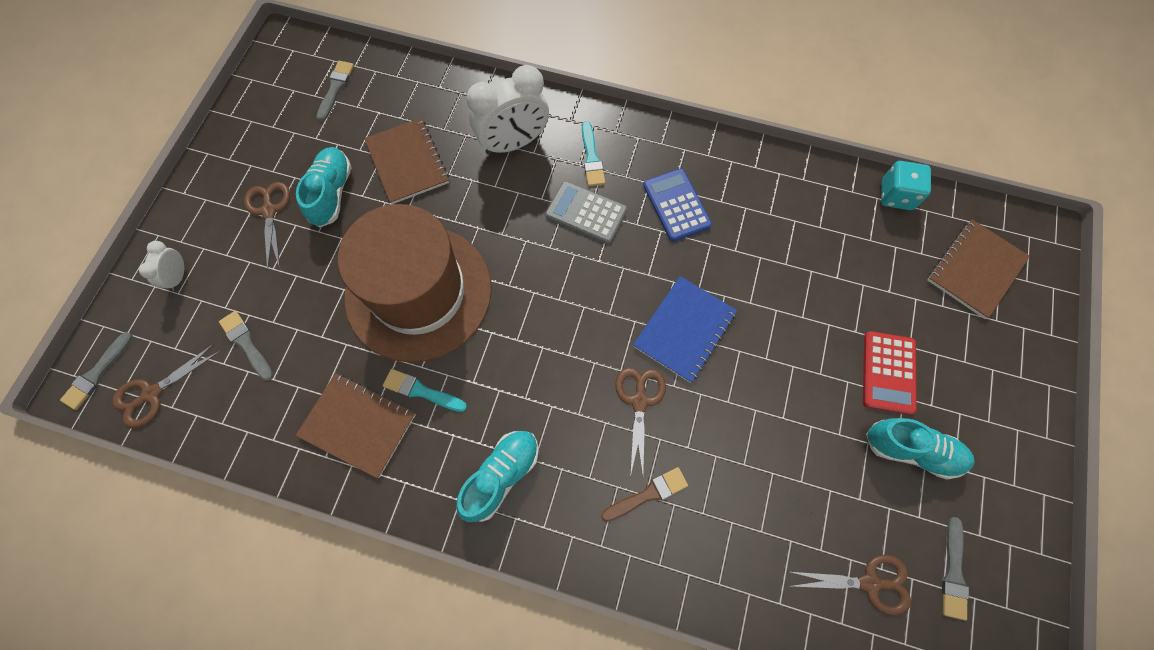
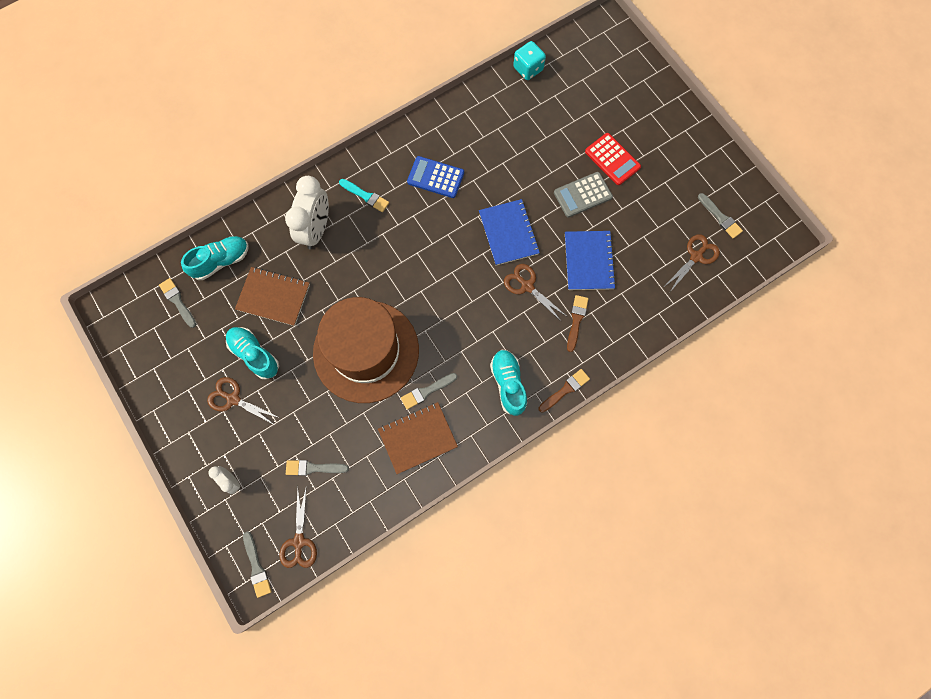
camera: 50 degrees left, 5 degrees up
(421, 391) = (427, 391): turquoise brush -> grey brush
(548, 552) = (565, 390): none -> brown brush
(586, 213) = (397, 227): grey calculator -> grey calculator (582, 195)
(735, 448) = (588, 261): none -> blue notebook
(911, 450) = (656, 184): turquoise shoe -> turquoise shoe (221, 261)
(975, 269) = (598, 72): brown notebook -> none

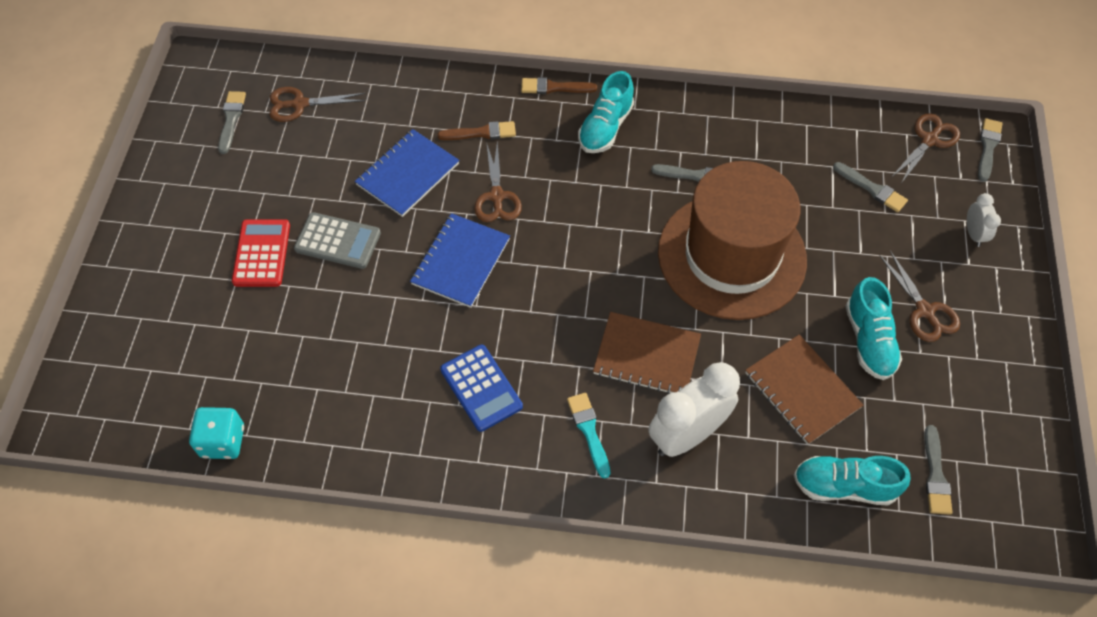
camera: 140 degrees left, 15 degrees down
(418, 438) = (740, 144): brown notebook -> brown notebook (646, 355)
(576, 321) = (481, 133): brown brush -> brown brush turned 150 degrees counterclockwise

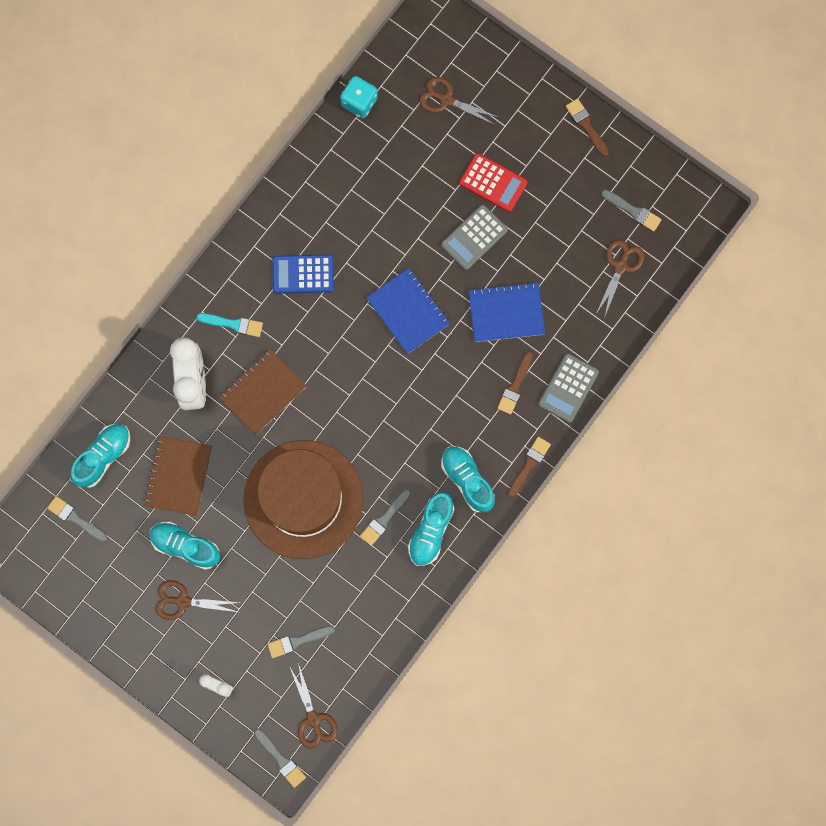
camera: 120 degrees right, 20 degrees up
(148, 199) = (586, 126): none -> brown brush
(408, 174) = (506, 313): blue notebook -> blue notebook turned 75 degrees counterclockwise
(455, 91) = (568, 388): none -> grey calculator
(496, 196) = (450, 365): brown scissors -> brown scissors (446, 100)
(677, 133) = (431, 531): none -> turquoise shoe
(802, 390) = (179, 476): brown notebook -> brown notebook turned 75 degrees counterclockwise

